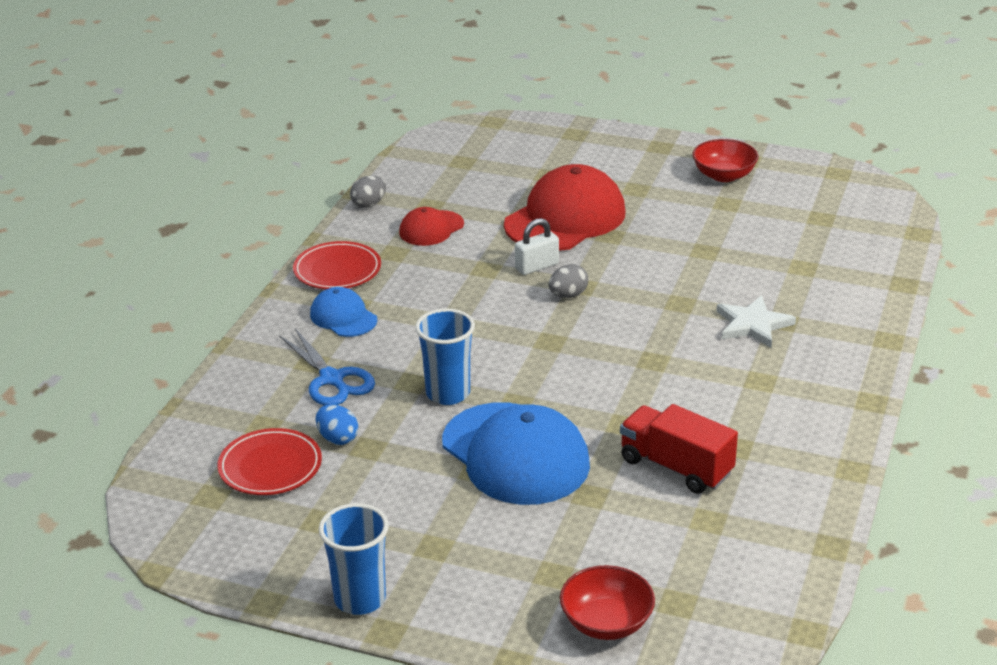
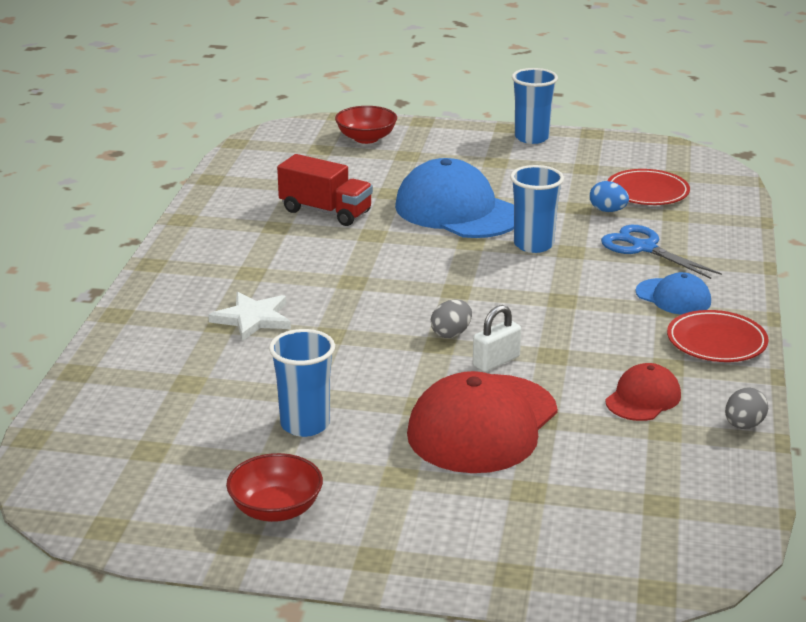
camera: 170 degrees right, 5 degrees down
(703, 227) = (305, 425): none -> blue cup

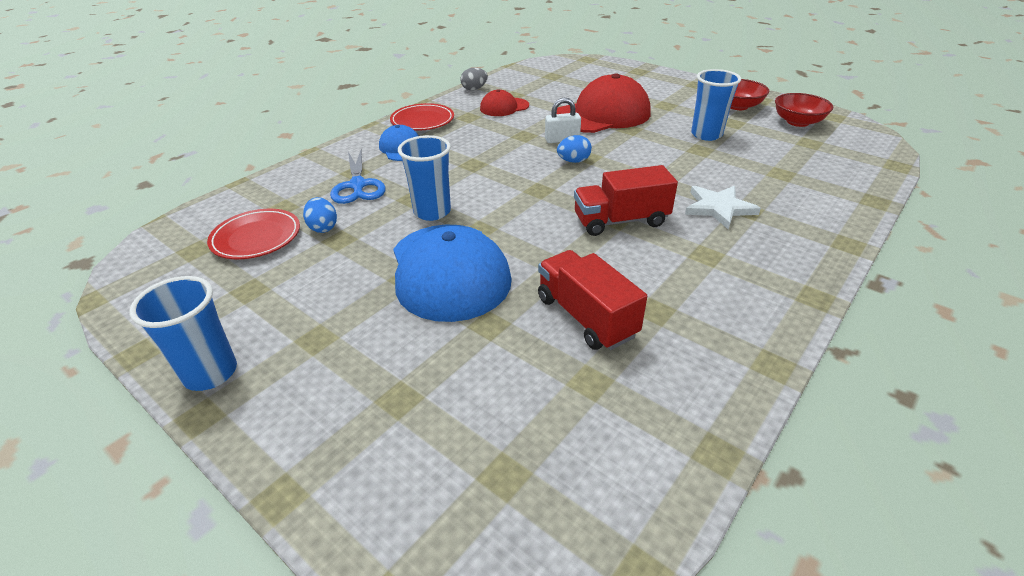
camera: 150 degrees left, 10 degrees up
(346, 281) = (620, 221): none -> red truck
(366, 138) = (412, 477): red bowl -> red bowl (797, 122)
(451, 333) = (573, 161): grey egg -> blue egg

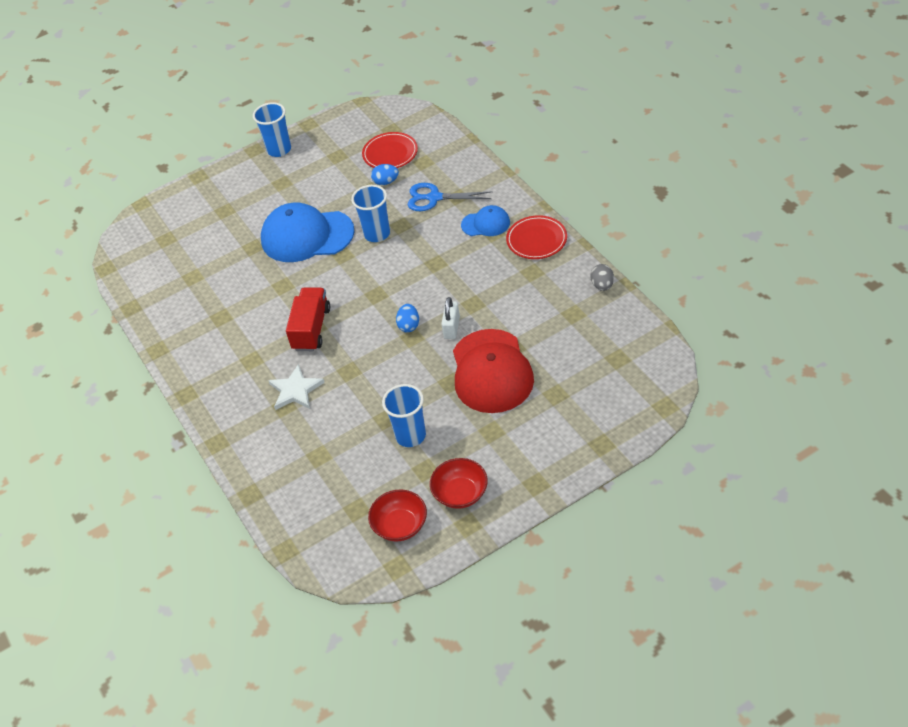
camera: 115 degrees right, 10 degrees up
(504, 107) = (543, 301): red cap -> none
(586, 317) = (234, 286): red truck -> none

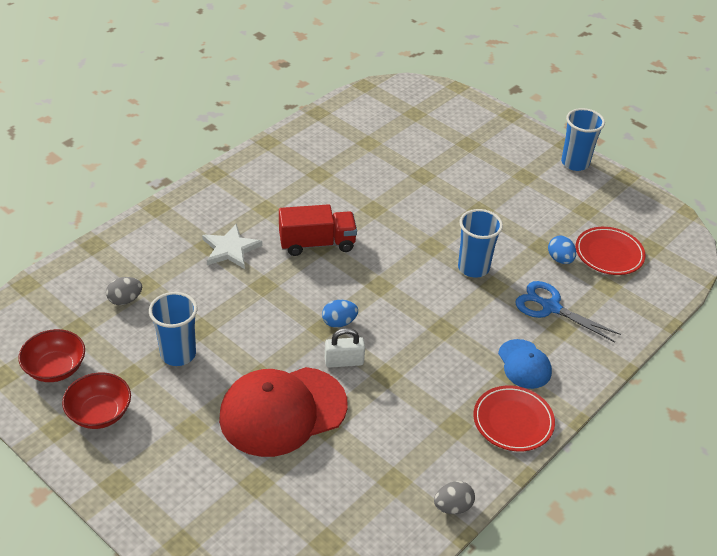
camera: 65 degrees right, 5 degrees down
(307, 236) = (451, 212): blue cap -> none
(333, 471) = (125, 300): none -> grey egg
(434, 198) = (550, 307): blue scissors -> blue scissors turned 45 degrees counterclockwise

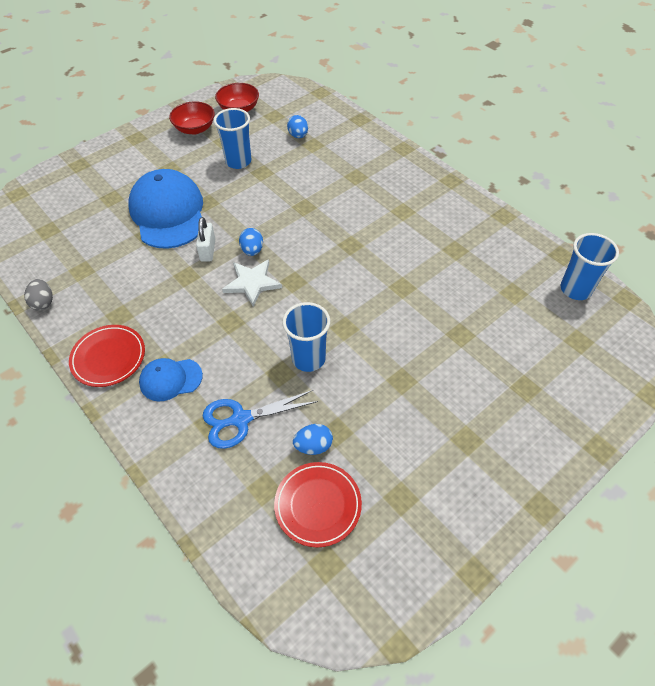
camera: 100 degrees right, 10 degrees up
(125, 300) = (298, 135): grey egg -> blue egg
(230, 249) = (349, 189): white star -> white star (252, 283)
(282, 411) = (168, 213): red cap -> blue cap
(317, 243) = (353, 242): red truck -> none
(550, 307) = (240, 419): blue scissors -> blue scissors turned 150 degrees counterclockwise
(575, 163) = (500, 509): blue cup -> blue cup (575, 289)

